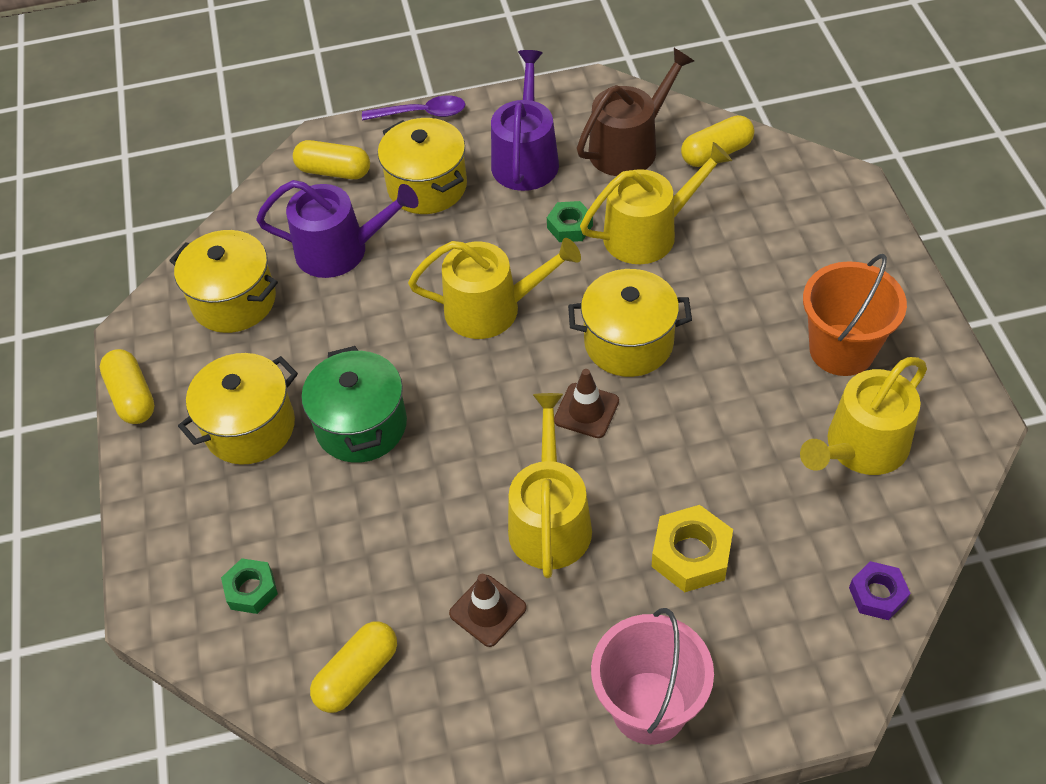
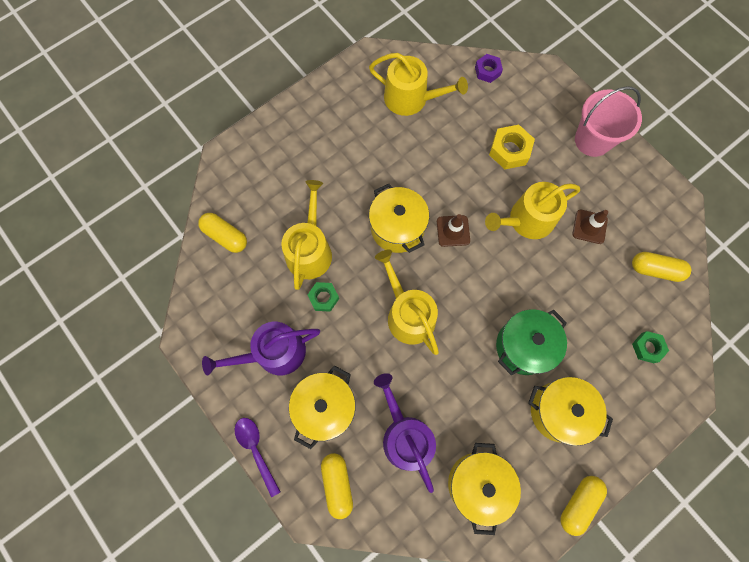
camera: 120 degrees left, 20 degrees up
(629, 146) = (238, 291): brown watering can -> none
(648, 233) = (310, 250): yellow watering can -> yellow watering can turned 60 degrees clockwise
(841, 350) = (353, 124): orange bucket -> none

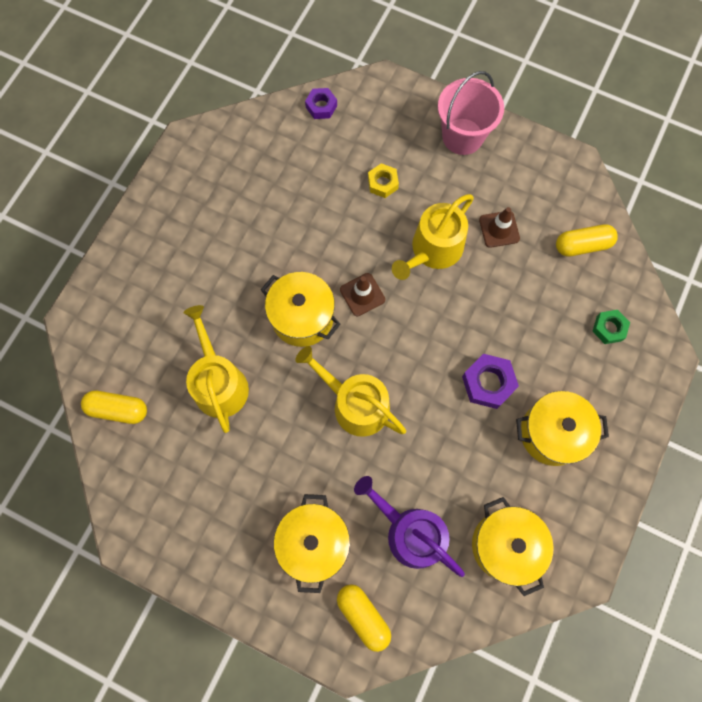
camera: 25 degrees left, 0 degrees up
(256, 450) = (261, 623): purple spoon -> none
(274, 353) = (232, 511): purple watering can -> none
(323, 298) = (258, 427): green nut -> none
(411, 99) = (253, 170): yellow watering can -> none
(509, 150) = (382, 183): yellow nut -> yellow nut, size x0.66
(524, 346) = (488, 383): green pot -> purple nut
(578, 503) = (611, 516): yellow capsule -> none

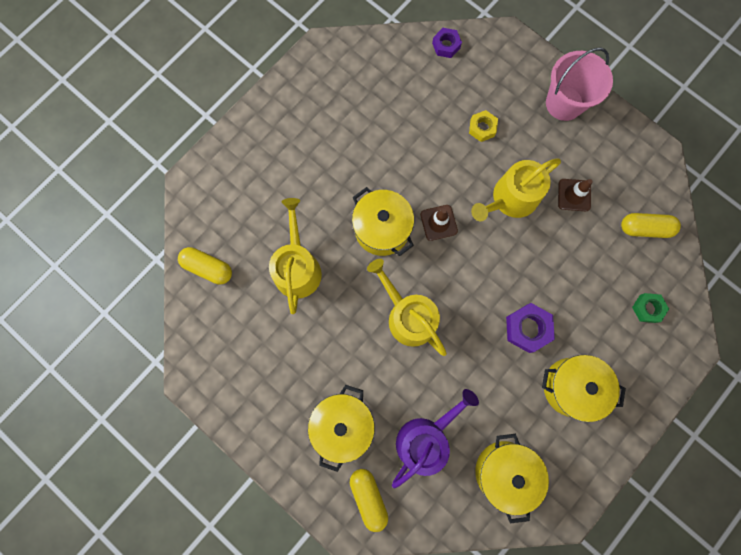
camera: 15 degrees right, 5 degrees up
(409, 532) = (426, 437): purple watering can -> purple watering can turned 75 degrees clockwise

